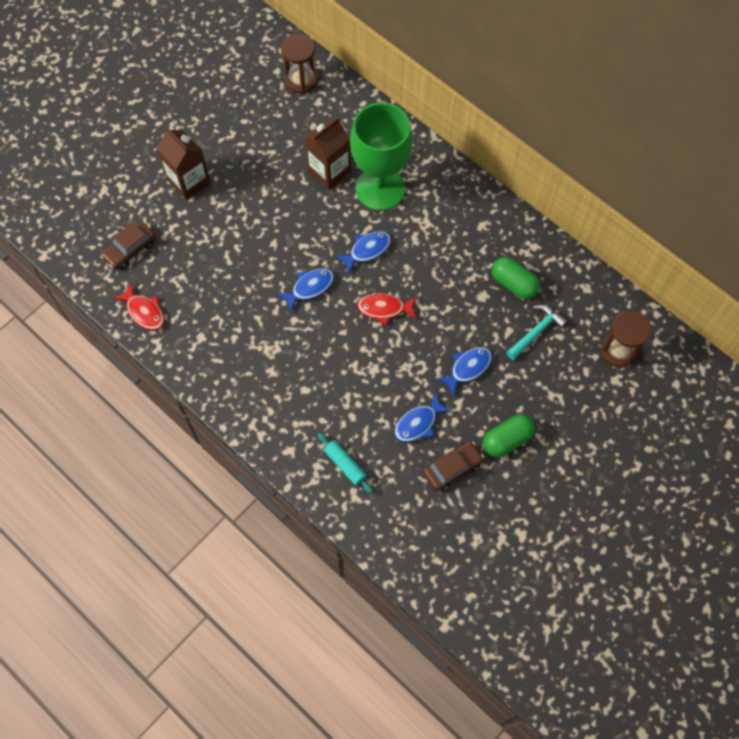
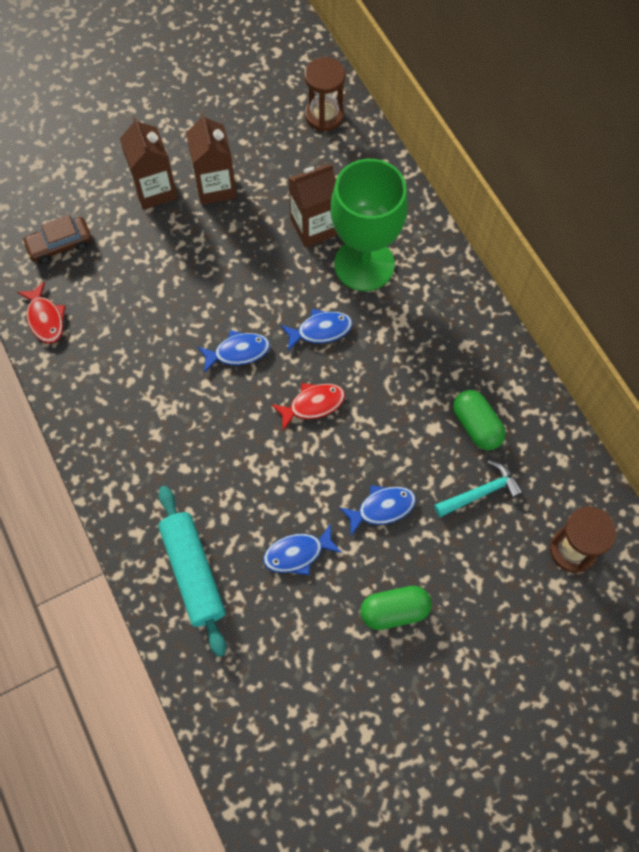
camera: 20 degrees right, 0 degrees up
(237, 164) = (215, 186): none -> brown carton
(345, 465) = (193, 572): turquoise rolling pin -> turquoise rolling pin, size x1.81
(384, 309) = (313, 404): red fish -> red fish turned 135 degrees clockwise
(452, 468) = (316, 622): brown car -> none

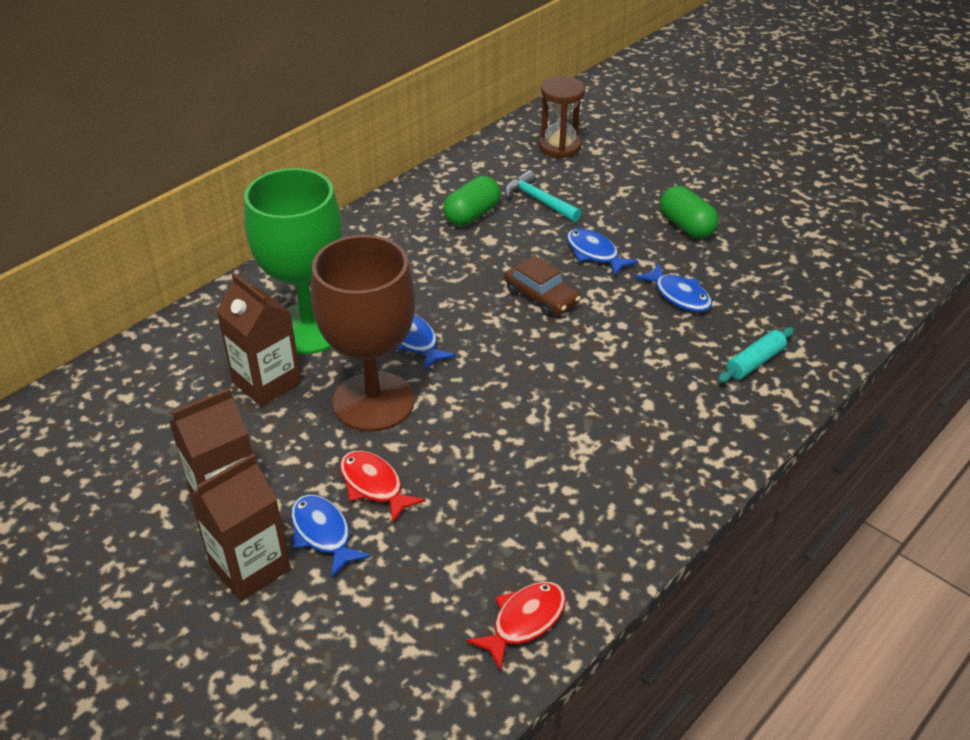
camera: 110 degrees left, 25 degrees down
(60, 245) = (389, 655): brown car -> brown car (541, 297)
(193, 572) = (755, 362): turquoise rolling pin -> turquoise rolling pin, size x0.55
(238, 352) = (476, 401): blue fish -> blue fish (323, 534)
(266, 287) = (373, 401): none -> brown goblet
(313, 404) = (510, 325): red fish -> red fish (374, 485)
(324, 116) = (74, 418): brown hourglass -> none

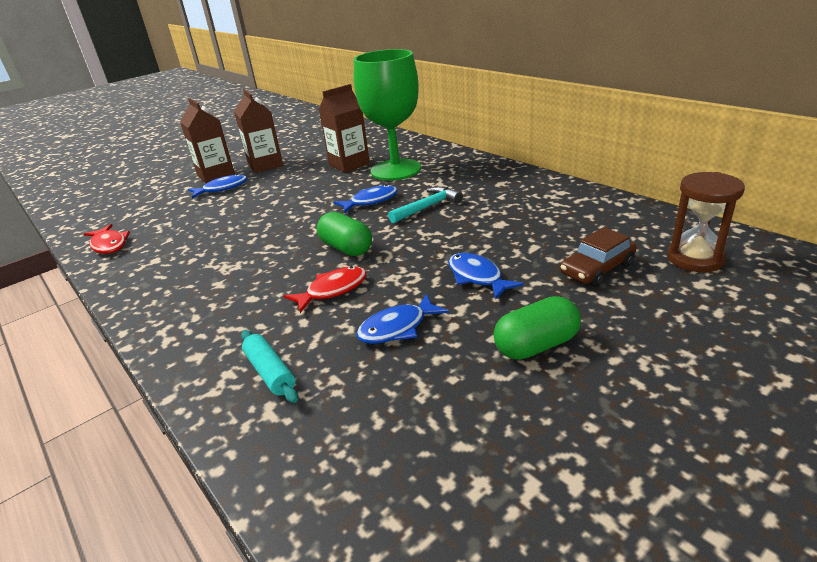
camera: 100 degrees right, 10 degrees down
(373, 401) = (316, 193): brown goblet -> none
(374, 485) = (246, 198): red fish -> red fish (333, 290)
(472, 215) = (538, 215): green capsule -> green capsule (346, 248)
(539, 200) = (571, 246): turquoise hammer -> turquoise hammer (428, 207)
(541, 297) = (412, 248): brown car -> brown car (597, 269)
(594, 253) = (477, 277): blue fish -> blue fish turned 90 degrees counterclockwise

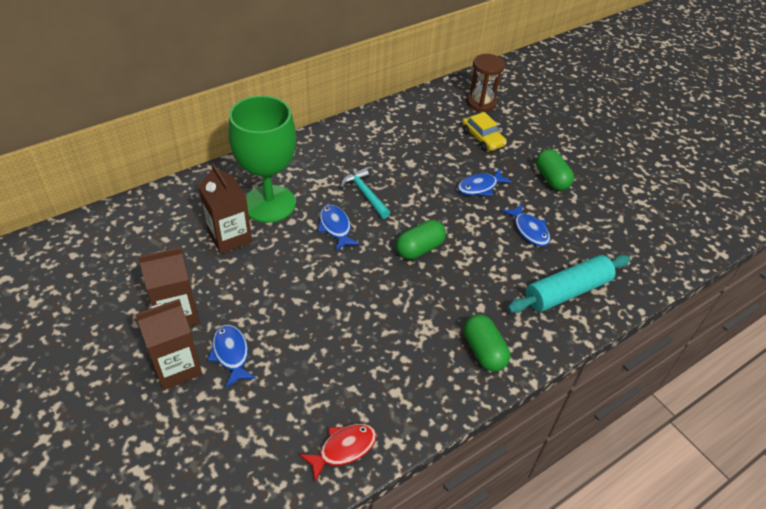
camera: 90 degrees left, 15 degrees up
(185, 306) = (483, 351): none -> green capsule
(270, 372) = (567, 292): turquoise rolling pin -> turquoise rolling pin, size x1.81
(333, 290) = (480, 259): red fish -> none
(597, 269) = (483, 138): brown car -> yellow car

